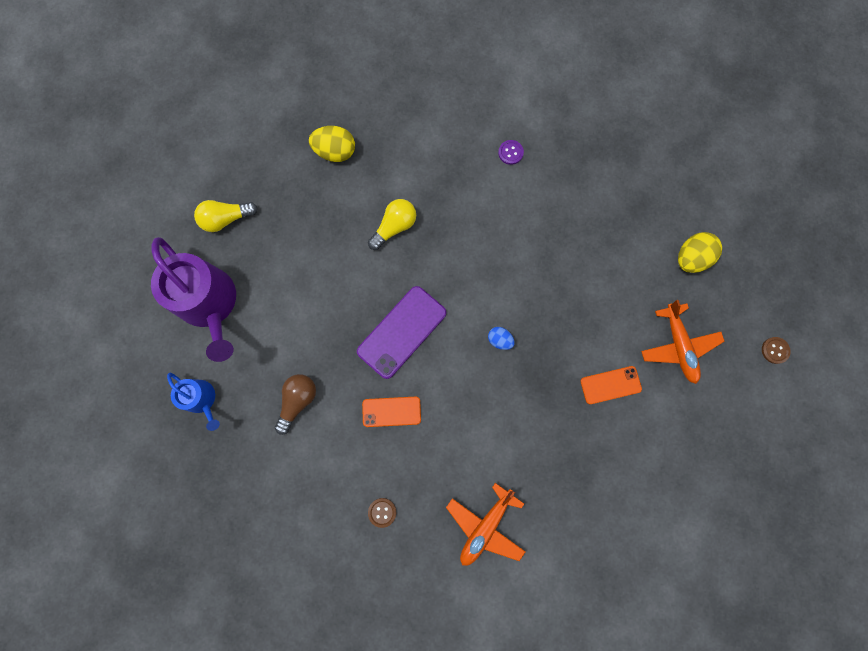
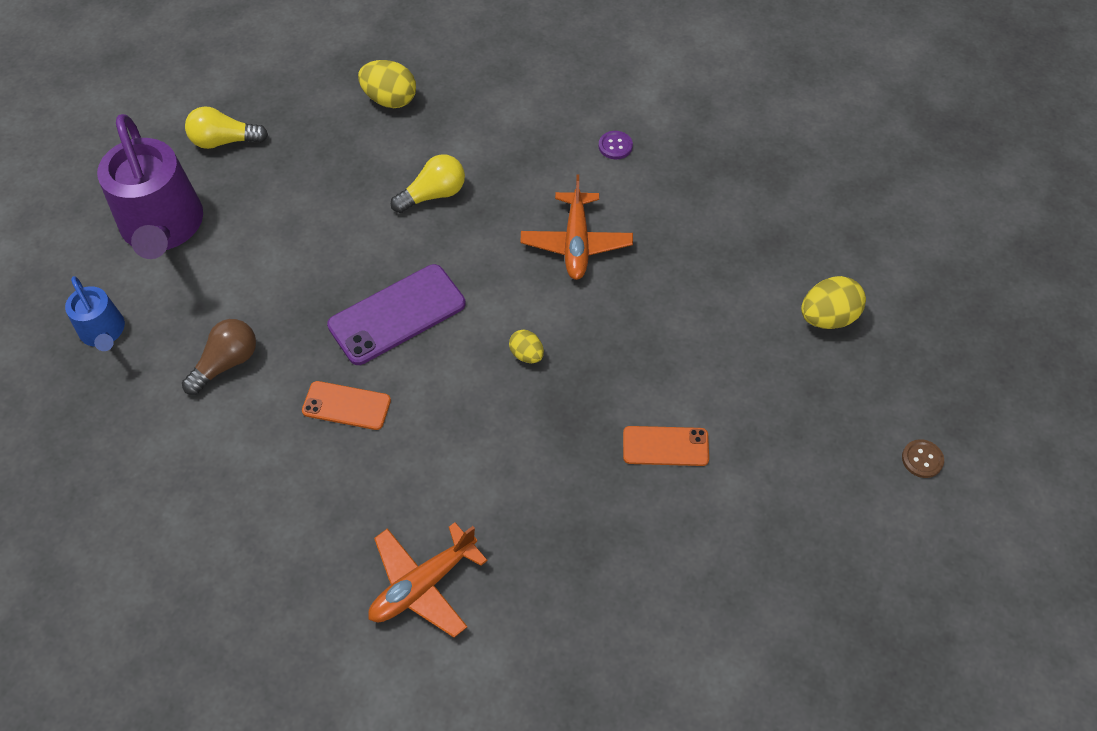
camera: 15 degrees right, 20 degrees down
(382, 512) = (284, 528): brown button -> none
(499, 340) = (526, 354): blue egg -> yellow egg
(678, 346) = (779, 420): orange plane -> orange plane (576, 243)

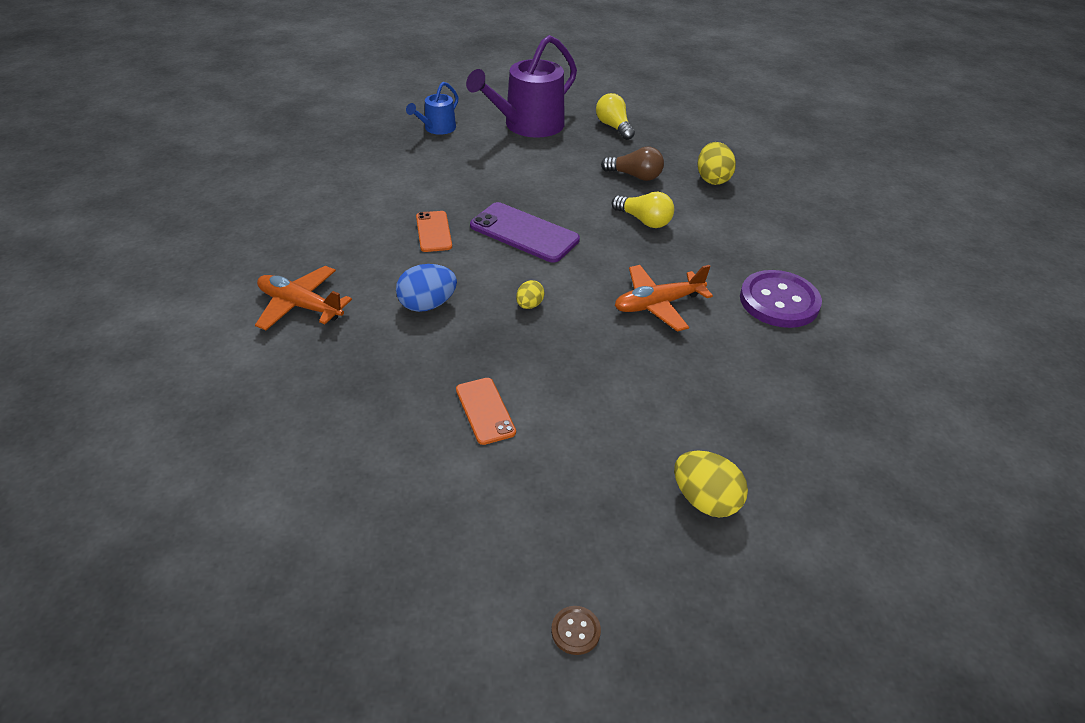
camera: 65 degrees right, 15 degrees down
(226, 363) = (440, 176): brown light bulb -> brown light bulb (635, 176)
(482, 451) = (427, 305): none -> blue egg
(615, 146) = (779, 301): purple button -> purple button, size x2.38

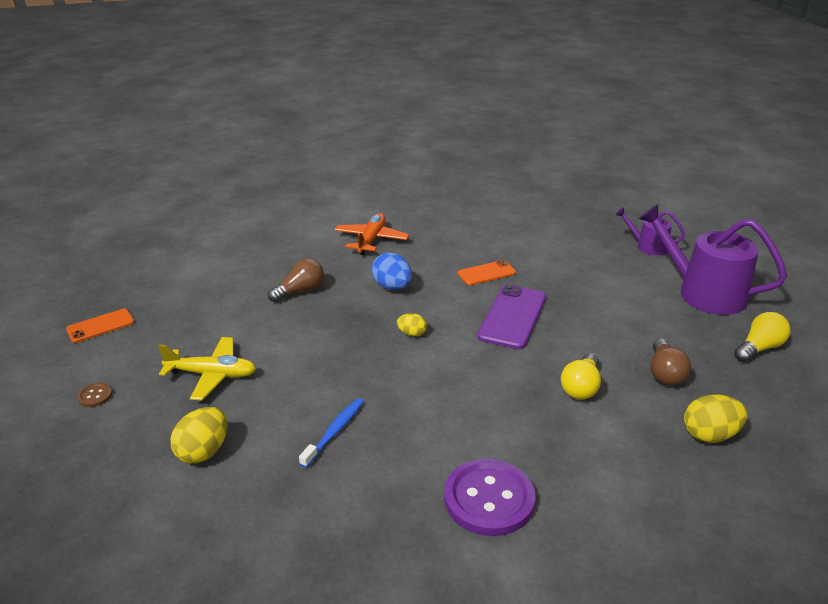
camera: 80 degrees right, 10 degrees down
(396, 388) = (300, 291): none -> brown light bulb
(437, 128) = (648, 246): blue watering can -> purple watering can
(485, 411) = (284, 331): orange phone -> orange phone (100, 326)
(559, 489) = (212, 375): none -> yellow plane
(658, 304) = (444, 407): orange plane -> none
(684, 386) = (334, 432): none -> blue toothbrush

